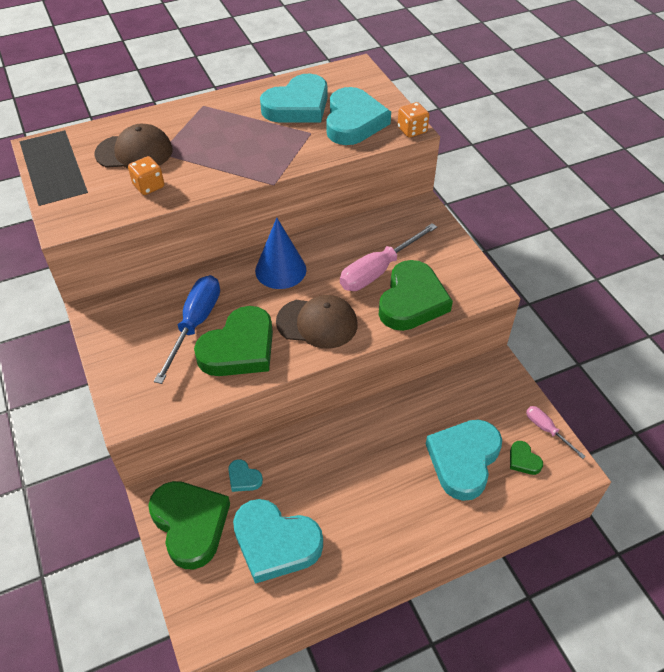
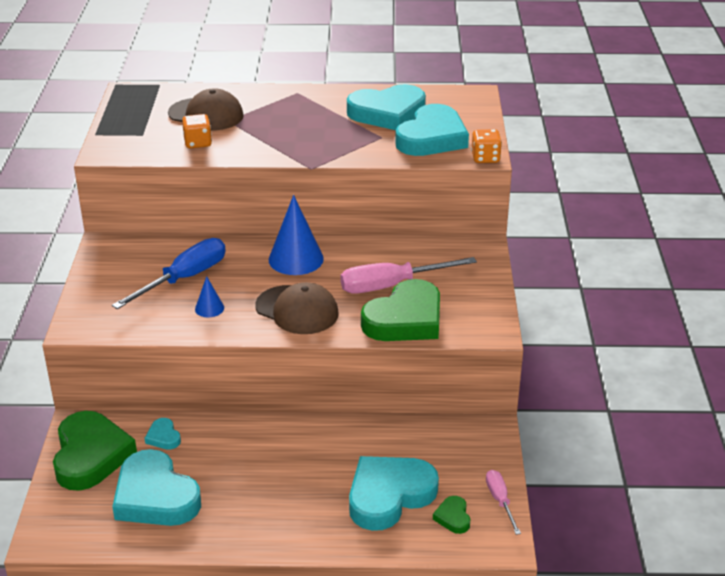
camera: 25 degrees right, 15 degrees down
(239, 348) = (209, 308): green heart -> blue cone

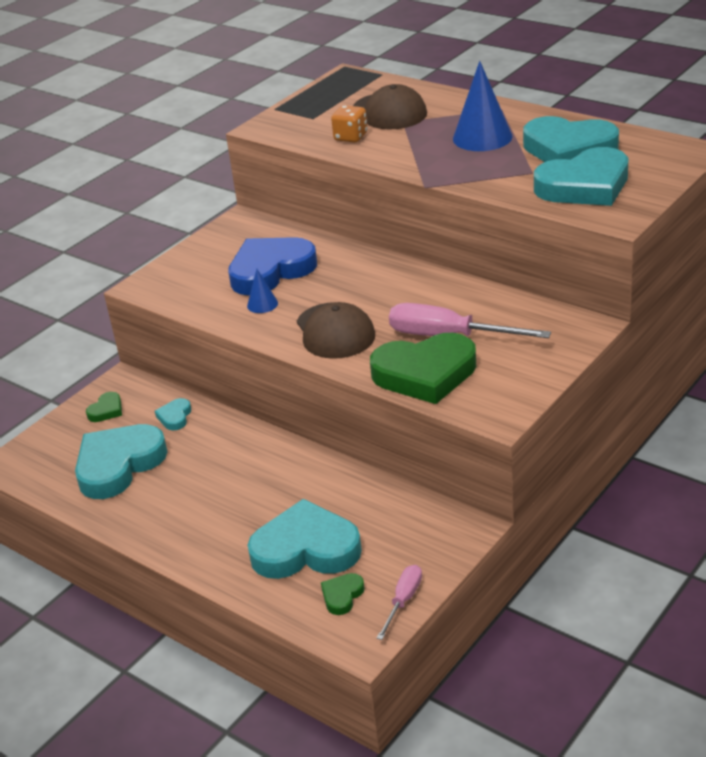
camera: 40 degrees right, 0 degrees up
(90, 455) = (106, 410): green heart -> green heart, size x0.43
(155, 496) = (118, 465): turquoise heart -> turquoise heart turned 45 degrees clockwise
(184, 279) = (270, 271): blue screwdriver -> blue heart
(296, 259) = (387, 282): blue cone -> blue cone (482, 137)
(485, 158) = (617, 221): orange dice -> none

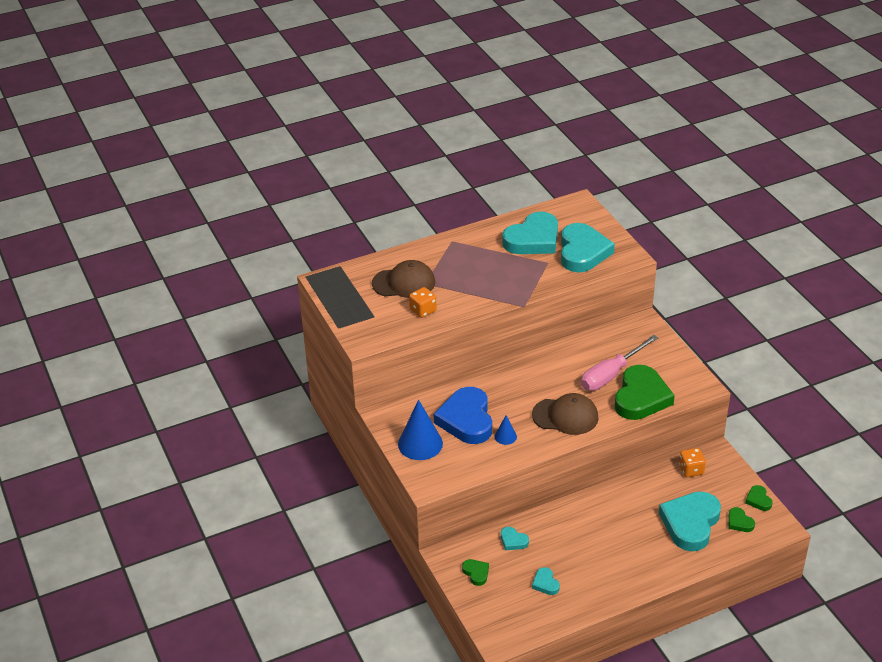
camera: 65 degrees left, 5 degrees up
(118, 465) = (545, 583): turquoise heart -> turquoise heart, size x0.43
(403, 601) = (758, 500): pink screwdriver -> green heart
(413, 514) = (691, 470): none -> orange dice
(482, 137) = (483, 262): blue cone -> blue cone (420, 444)

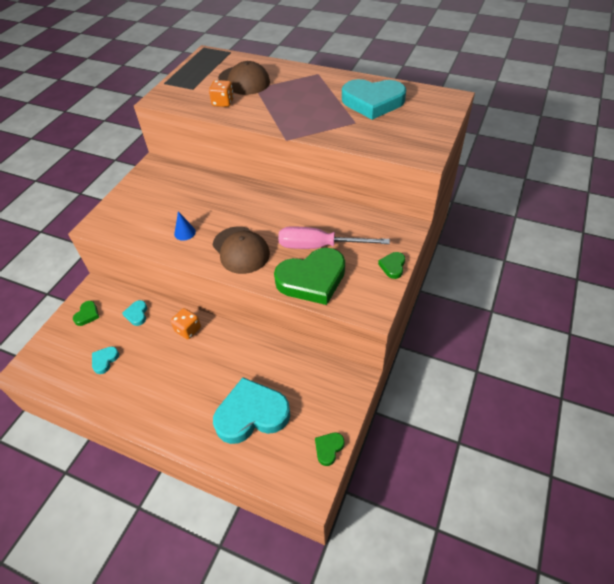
camera: 50 degrees right, 10 degrees up
(420, 444) = (137, 198): blue cone -> none
(466, 420) = (184, 204): blue heart -> none
(582, 252) = (393, 130): turquoise heart -> none
(691, 470) = (316, 374): orange dice -> orange dice (188, 330)
(739, 522) = (286, 451): green heart -> green heart (393, 266)

